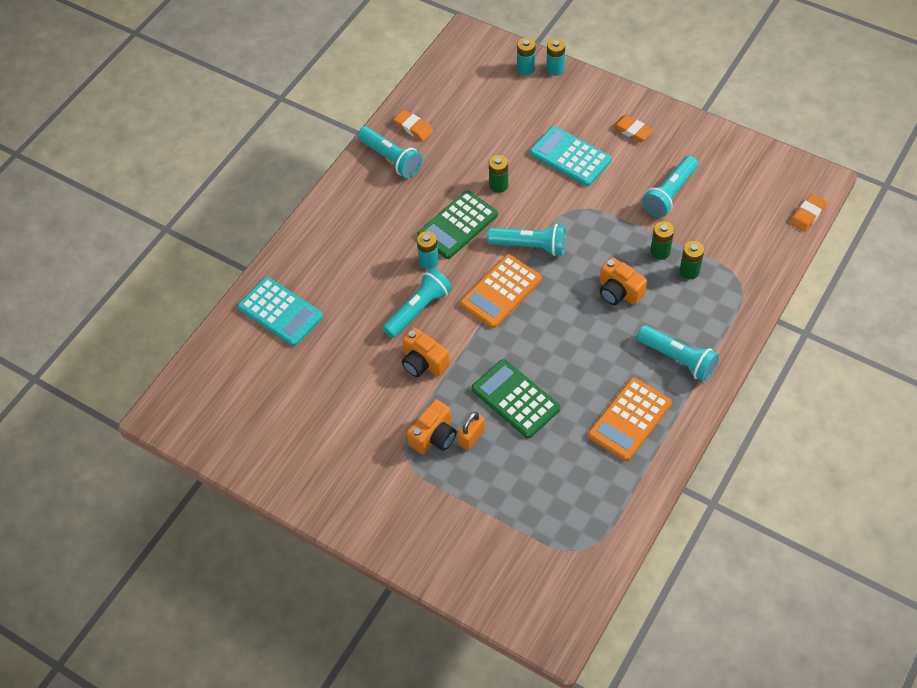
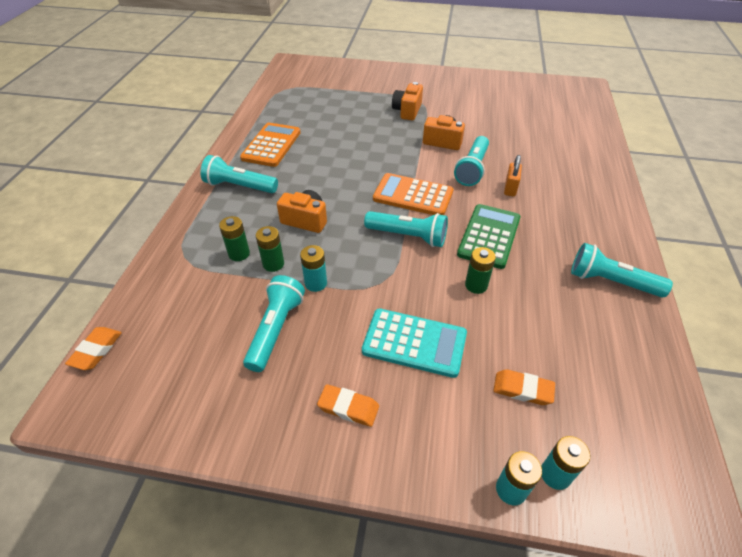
camera: 155 degrees right, 10 degrees down
(280, 312) = (574, 144): turquoise calculator -> none
(413, 127) = (622, 325): orange eraser -> orange eraser (522, 389)
(429, 261) = (491, 202): turquoise battery -> turquoise battery (316, 283)
(471, 437) = (381, 115): orange padlock -> orange padlock (510, 188)
(501, 292) = (413, 195): orange calculator -> orange calculator turned 90 degrees counterclockwise
(515, 399) = (362, 138): green calculator -> none
(530, 246) = (408, 236): turquoise flashlight -> turquoise flashlight turned 150 degrees counterclockwise

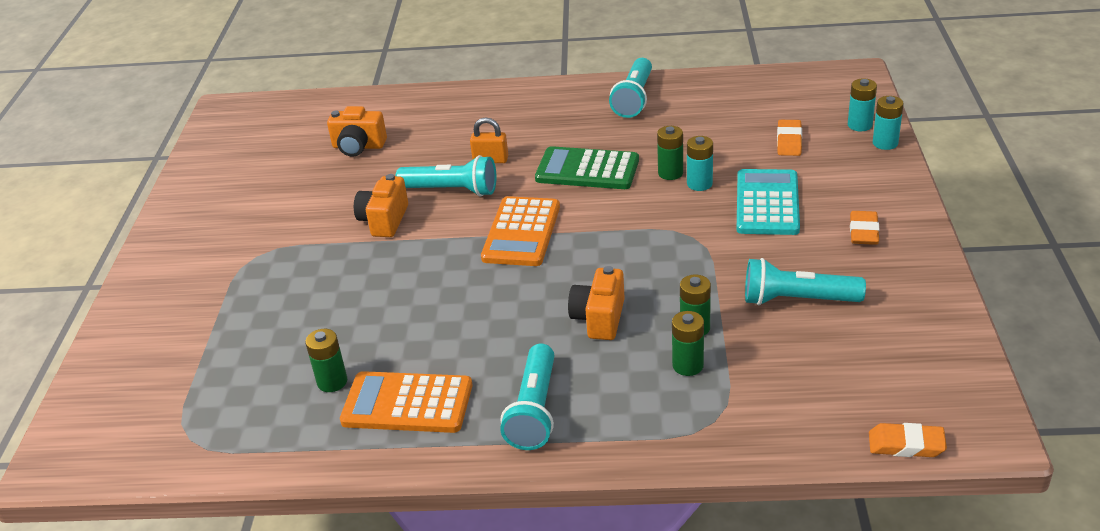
camera: 95 degrees left, 10 degrees down
(301, 124) = (332, 382): none -> green battery
(316, 283) = (714, 284): turquoise battery -> turquoise battery (699, 184)
(407, 111) = (291, 265): orange camera -> orange camera (358, 147)
(408, 236) = (605, 227): turquoise flashlight -> none

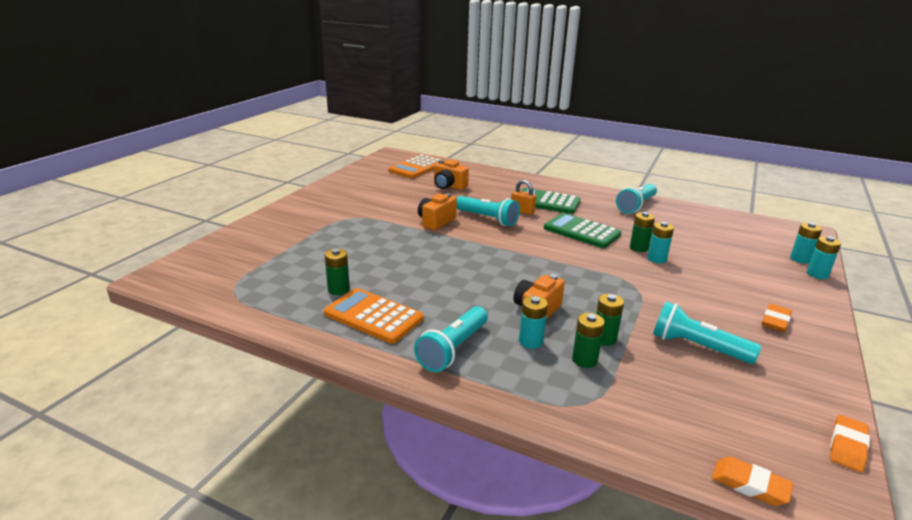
camera: 20 degrees right, 10 degrees down
(514, 131) = (546, 202): none -> green calculator
(521, 232) = (516, 250): orange calculator -> orange calculator (417, 167)
(616, 364) = (531, 341): none -> turquoise battery
(767, 203) = (703, 283): turquoise calculator -> none
(789, 141) = (738, 254): orange eraser -> orange eraser (847, 446)

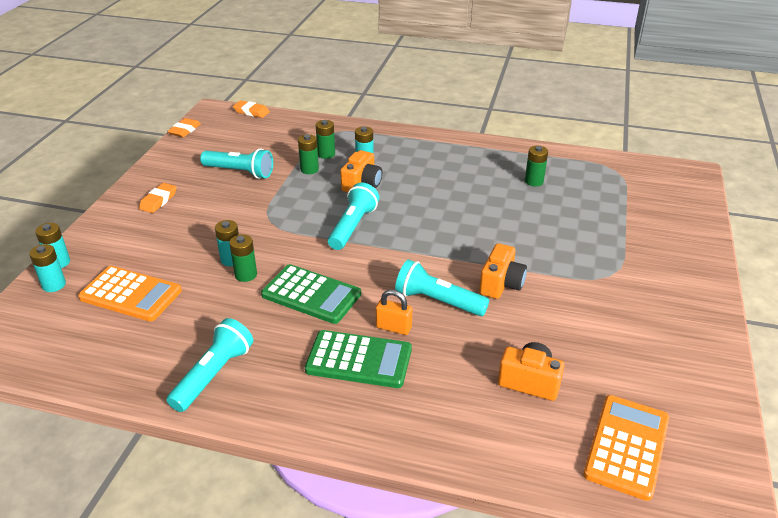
camera: 170 degrees right, 10 degrees up
(373, 316) = (488, 164): orange calculator -> orange calculator (131, 294)
(453, 349) = (418, 150): turquoise flashlight -> turquoise flashlight (353, 227)

